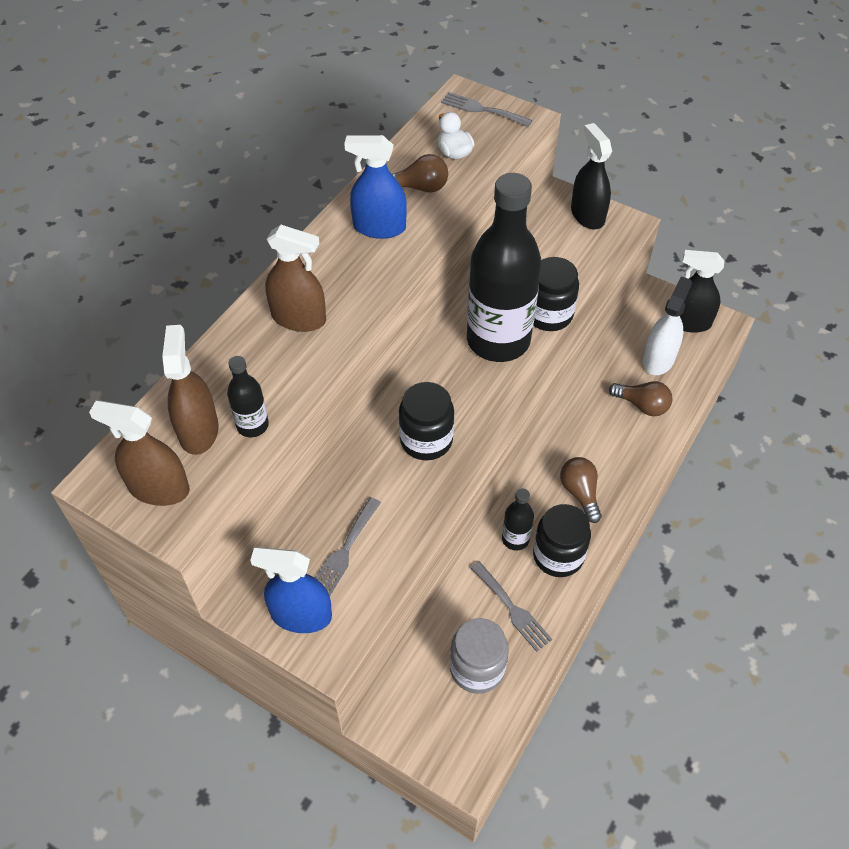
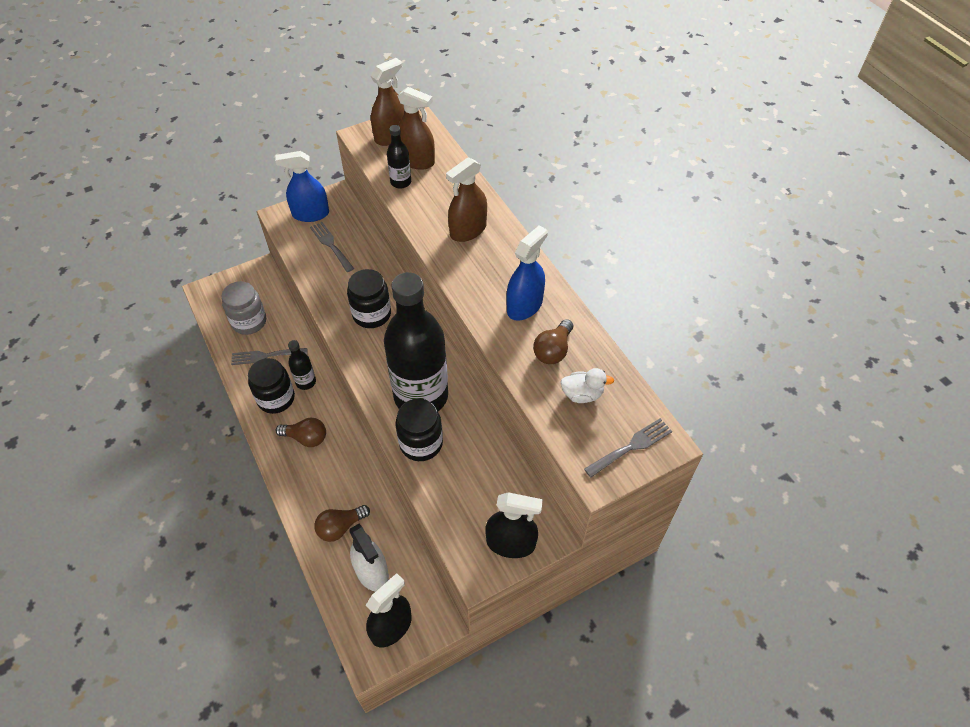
camera: 120 degrees right, 0 degrees up
(301, 615) = (310, 214): blue spray bottle -> blue spray bottle turned 135 degrees counterclockwise

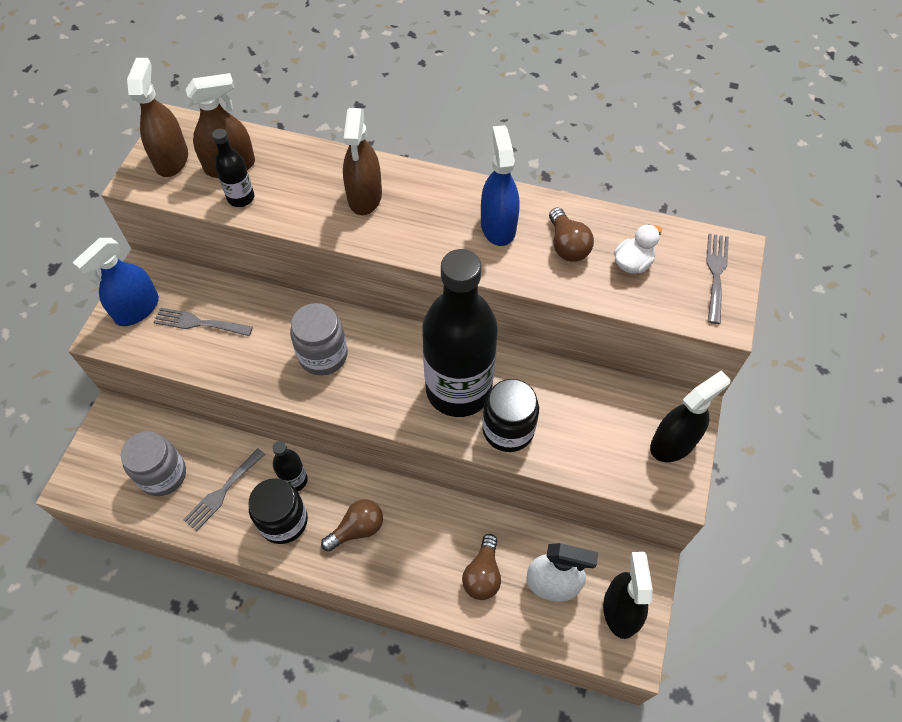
camera: 45 degrees left, 5 degrees up
(372, 314) = (323, 355): black jar -> grey jar

